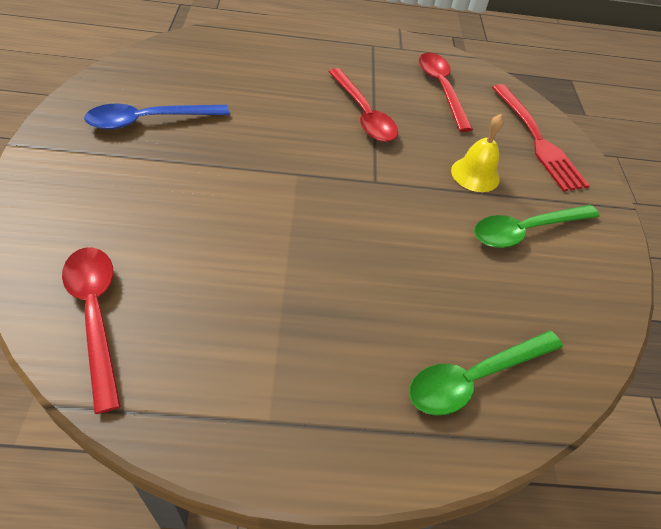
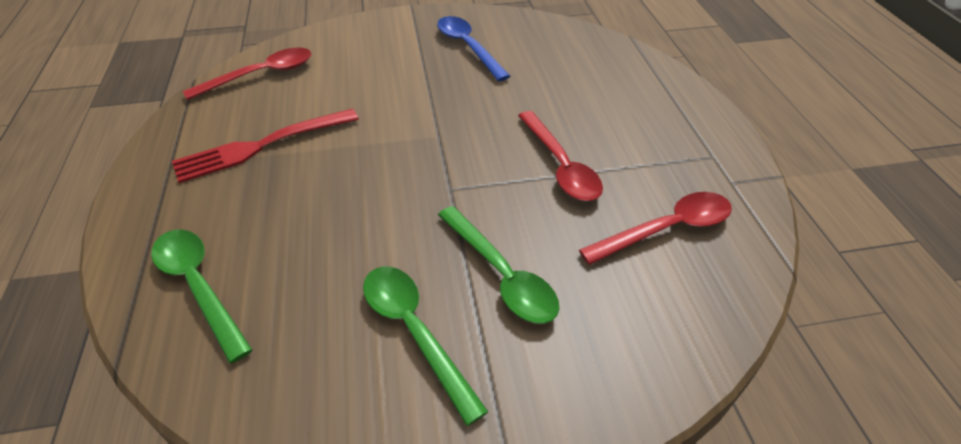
camera: 85 degrees right, 5 degrees down
(363, 114) = (560, 166): red spoon -> red spoon turned 75 degrees counterclockwise
(475, 174) = (501, 275): yellow bell -> green spoon
(537, 139) = (620, 349): red fork -> red fork (262, 146)

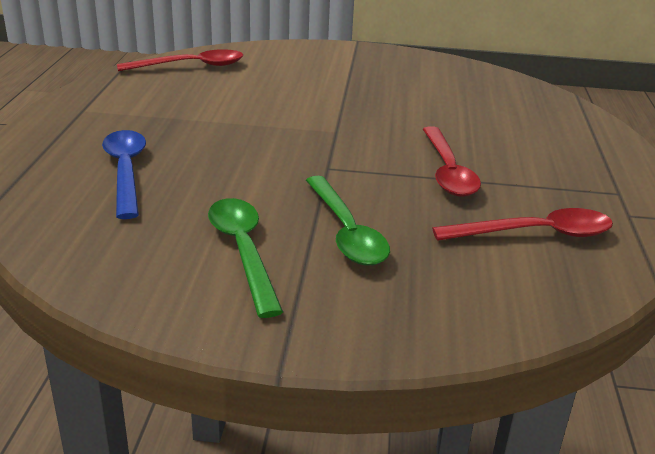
camera: 15 degrees right, 15 degrees down
(199, 286) = (69, 186): green spoon -> none
(262, 146) = (168, 111): red fork -> none
(468, 47) = (398, 77): blue spoon -> blue spoon (126, 171)

